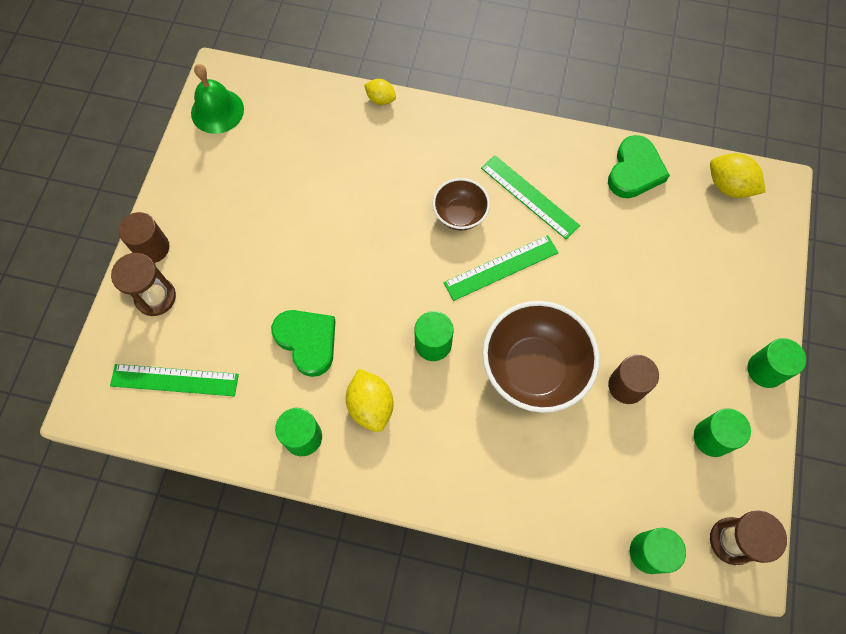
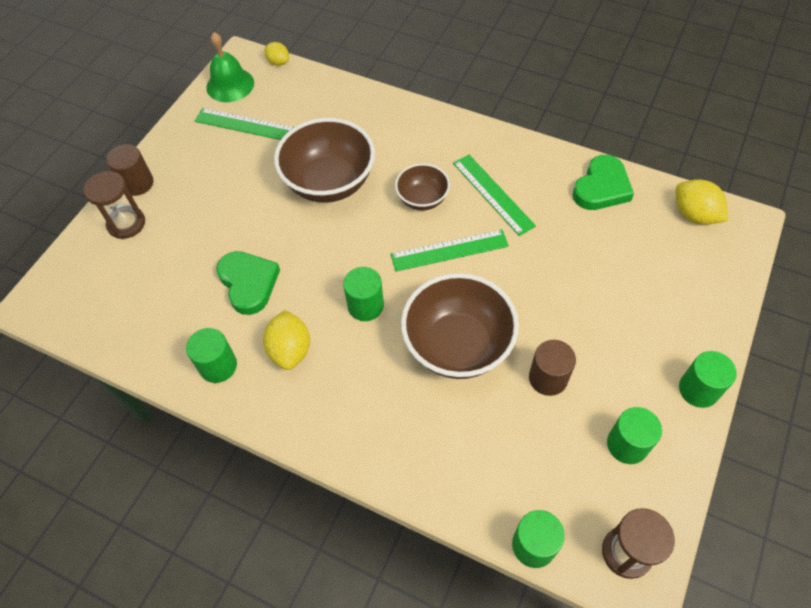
camera: 15 degrees right, 10 degrees down
(174, 380) = (119, 295): green ruler -> green ruler (245, 125)
(359, 212) = (329, 183): none -> brown bowl
(380, 99) = (376, 95): yellow lemon -> yellow lemon (278, 62)

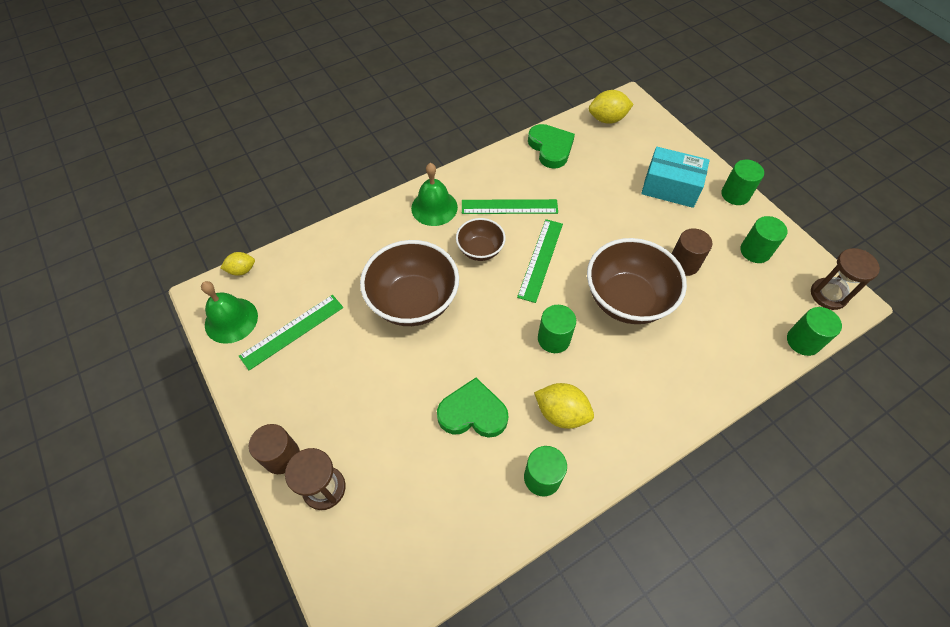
camera: 60 degrees left, 0 degrees up
(443, 140) = (434, 207): none -> green bell
(648, 319) = (670, 187): none -> turquoise box

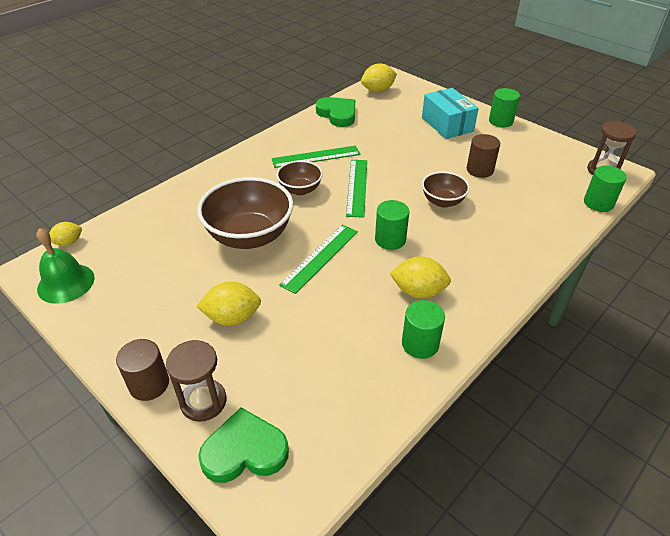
camera: 15 degrees left, 15 degrees down
(292, 331) = (133, 280): green ruler -> green ruler (320, 257)
(372, 399) = (232, 317): none -> yellow lemon
(434, 207) = (247, 167): green bell -> none
(473, 413) = (335, 308): green heart -> green heart (245, 451)
(627, 299) = (442, 201): brown bowl -> brown bowl, size x0.55
(670, 187) = (447, 124): turquoise box -> turquoise box turned 60 degrees clockwise
(755, 251) = (533, 153): green cylinder -> none

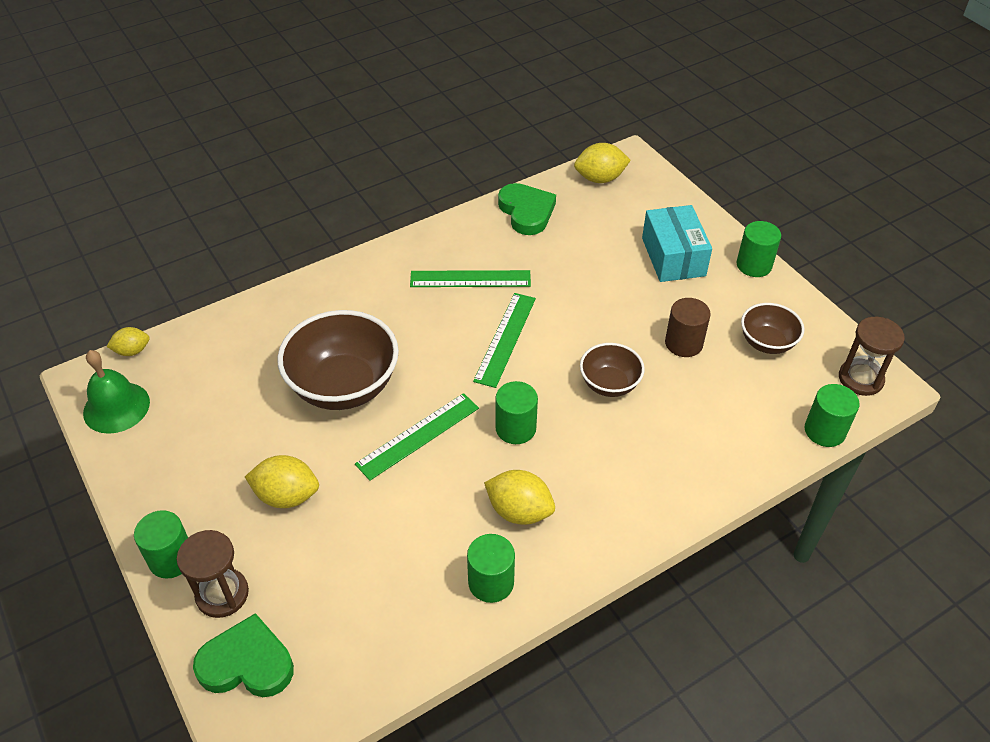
camera: 15 degrees right, 5 degrees up
(149, 384) = (171, 559): brown cylinder -> green cylinder
(300, 189) = (430, 328): brown bowl -> brown bowl (767, 343)

